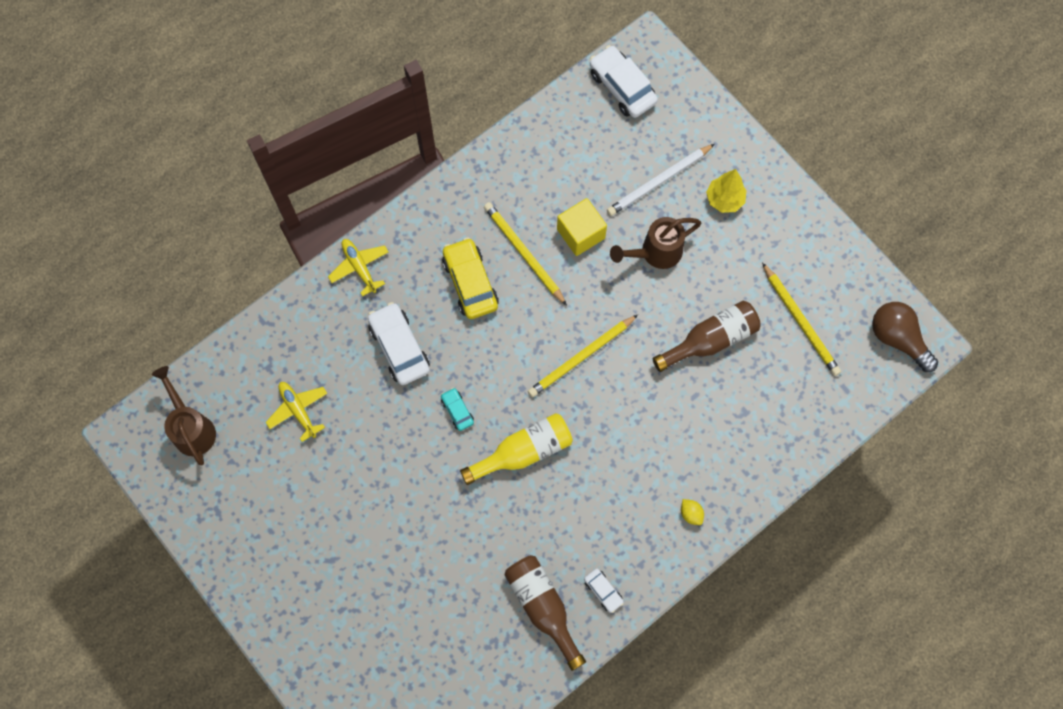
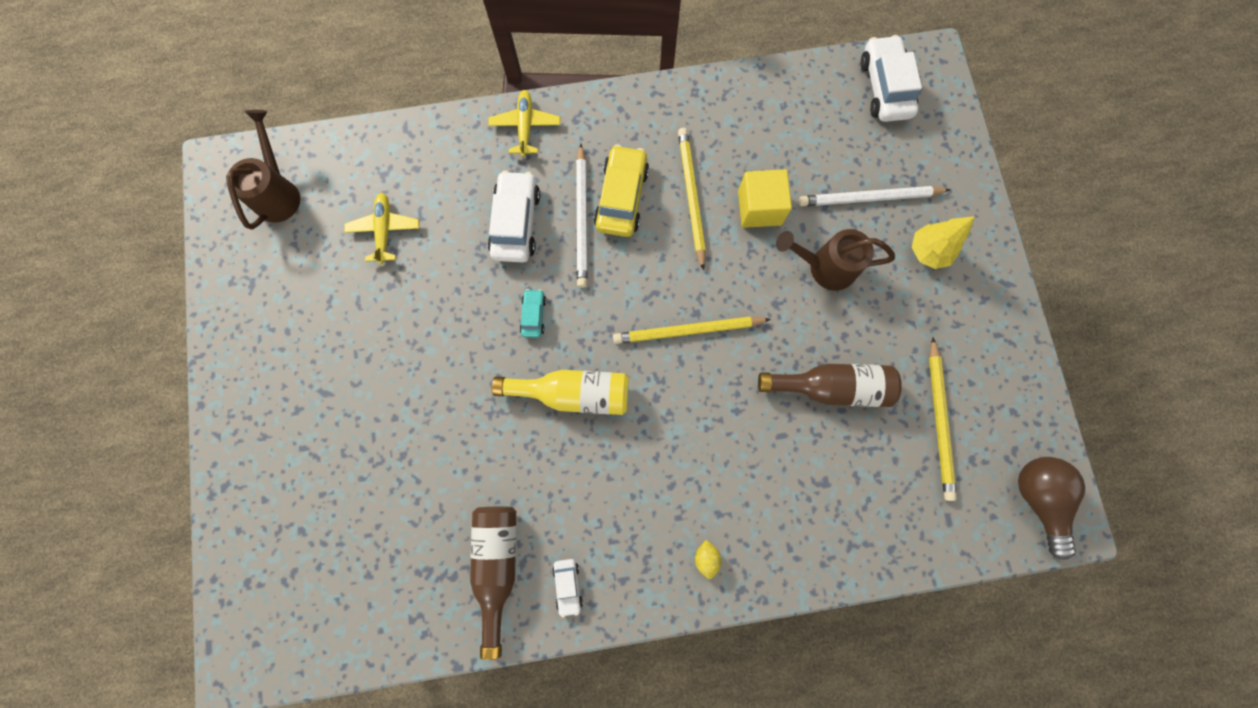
camera: 30 degrees right, 5 degrees up
(449, 316) = (582, 219): none -> white pencil

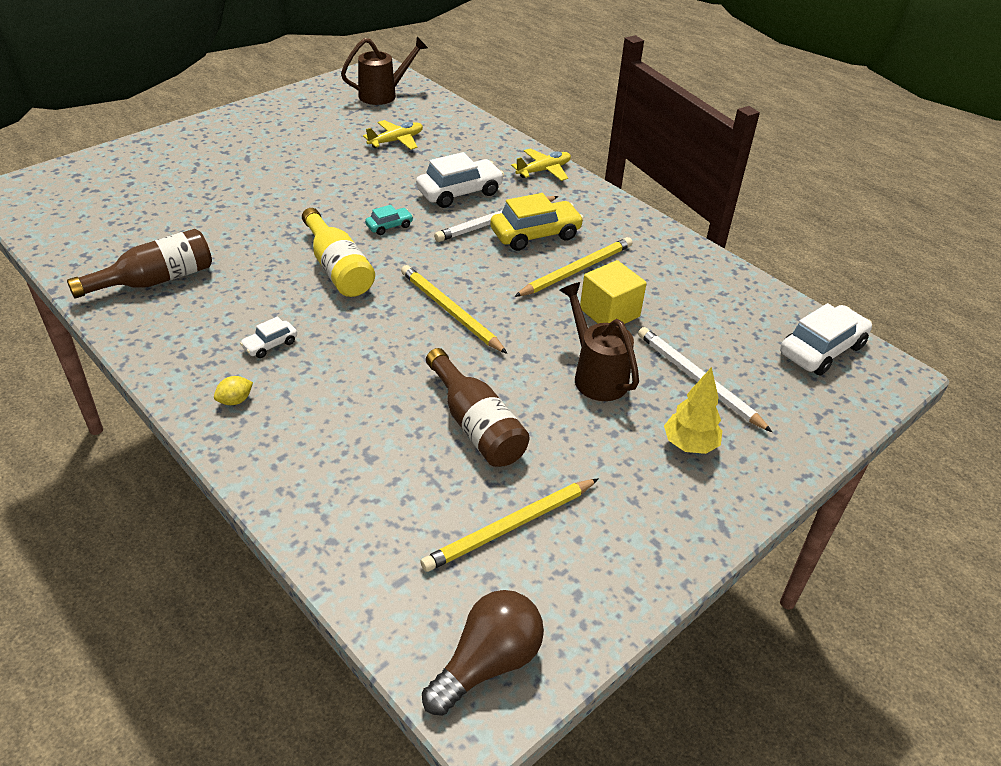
camera: 55 degrees right, 35 degrees down
(568, 585) = (158, 324): white car -> white car (270, 345)

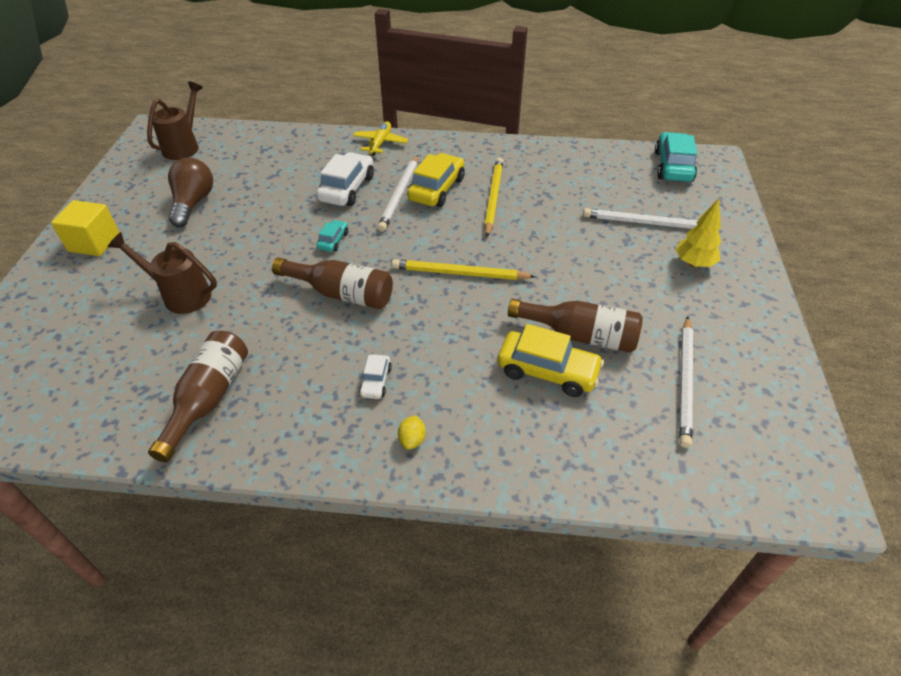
camera: 40 degrees left, 5 degrees up
(338, 268) = (341, 293): yellow bottle -> brown bottle
(396, 141) = (246, 176): yellow plane -> none
(405, 430) = (547, 371): none -> yellow car
(487, 663) = (788, 470): brown light bulb -> brown light bulb (193, 203)
(510, 527) = (685, 382): yellow pencil -> white pencil
(596, 375) = (596, 256): brown watering can -> brown watering can (180, 295)
(609, 313) = (548, 213): yellow cube -> yellow cube (94, 242)
(821, 350) = (673, 166): white car -> turquoise car

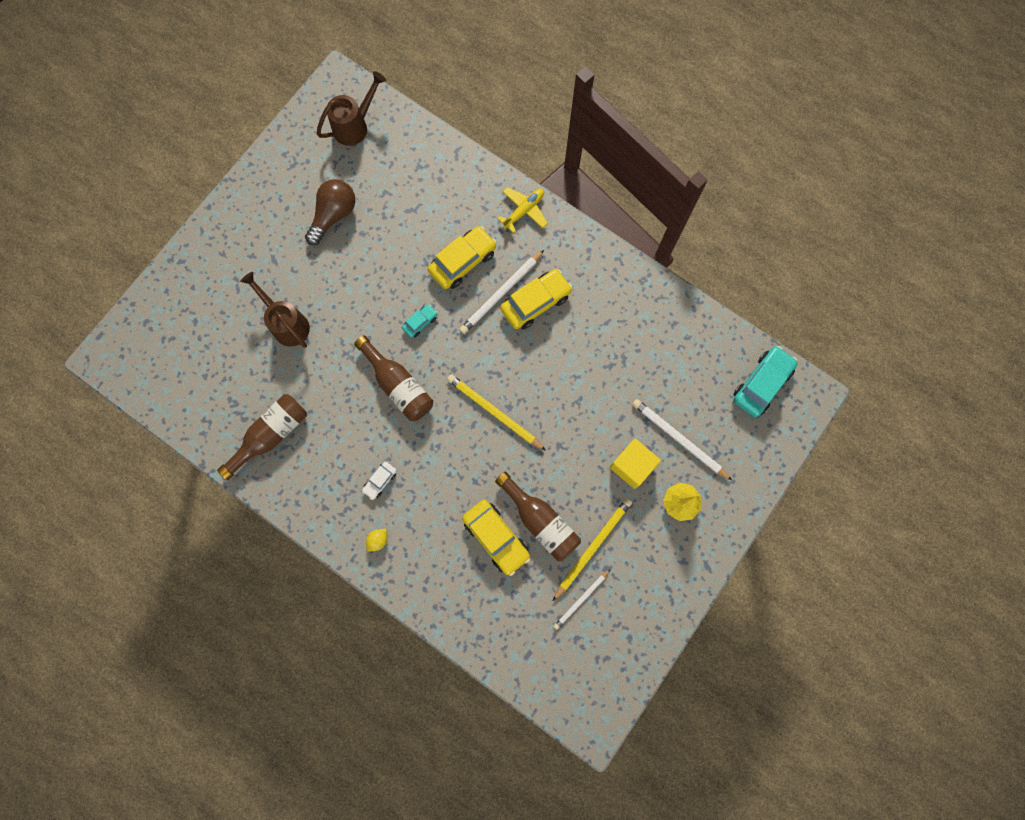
camera: 30 degrees right, 30 degrees up
(94, 242) = (245, 227): yellow cube -> yellow cube (632, 466)
(347, 188) = (463, 261): white car -> yellow car
(493, 198) = (575, 339): yellow pencil -> yellow pencil (592, 547)
(685, 382) = (581, 600): white pencil -> white pencil, size x0.62

